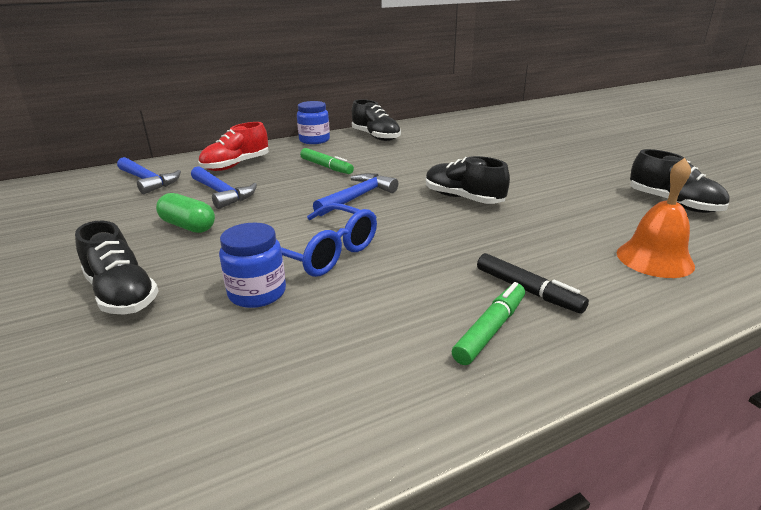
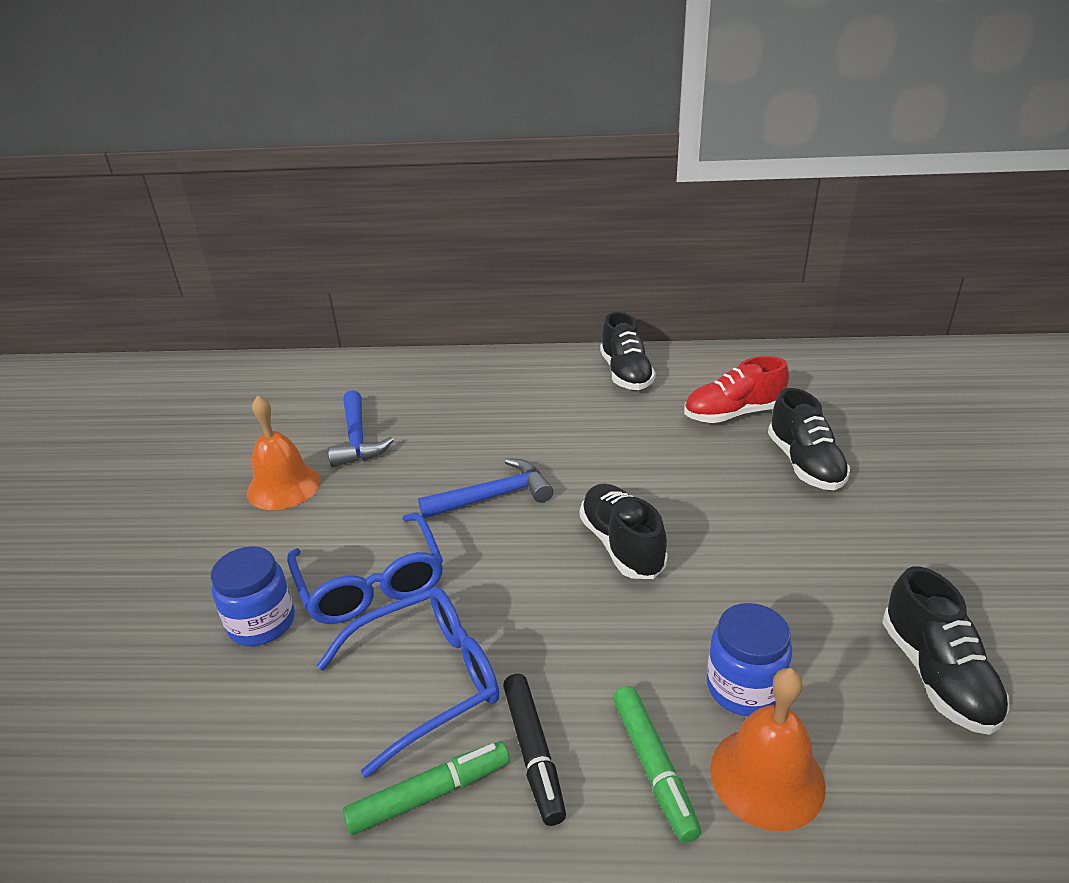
camera: 30 degrees right, 5 degrees up
(122, 294) = (156, 572): black shoe -> black shoe (804, 464)
(148, 181) = (304, 392): blue hammer -> none
(188, 226) = (284, 486): green capsule -> orange bell
(236, 165) = (411, 388): red shoe -> red shoe (733, 414)
(314, 140) = (541, 361): blue jar -> blue jar (744, 687)
(326, 167) = (508, 422): green marker -> green marker (653, 767)
(419, 282) = (427, 680): none -> blue glasses

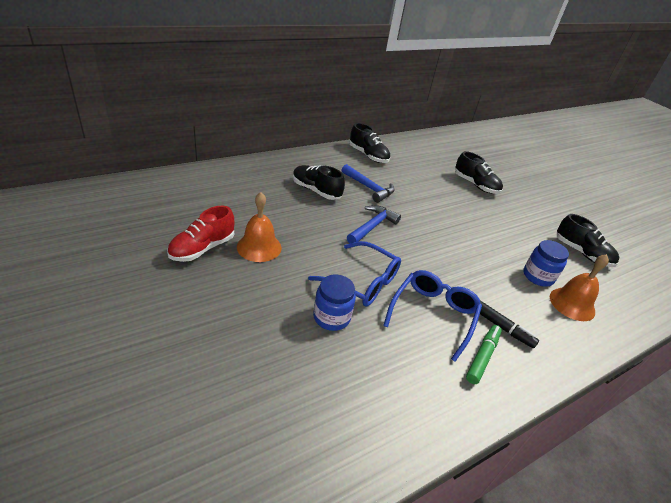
camera: 40 degrees left, 5 degrees up
(357, 439) = (271, 212): blue hammer -> blue hammer (369, 188)
(621, 545) = (446, 235): black shoe -> black shoe (316, 191)
(653, 767) = (540, 315): green marker -> none
(733, 414) = (430, 168): red shoe -> red shoe (202, 248)

